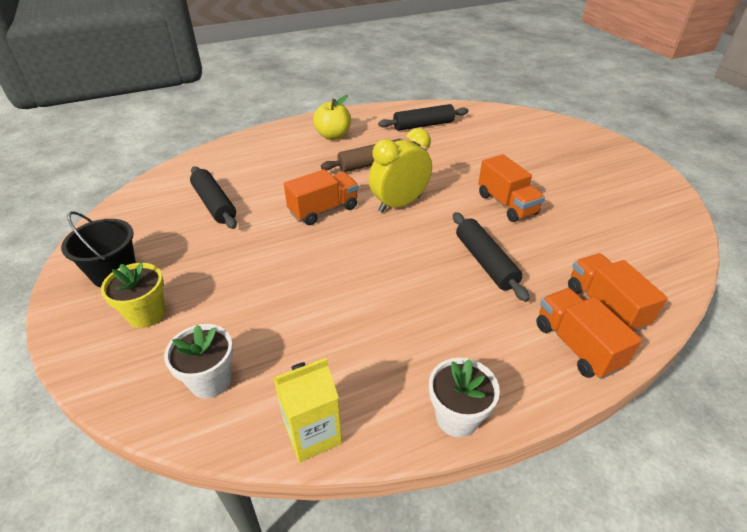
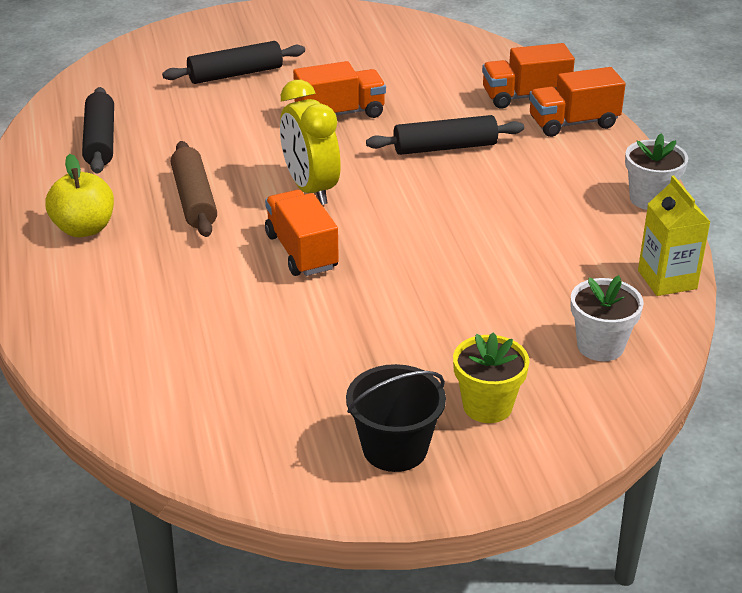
camera: 80 degrees left, 5 degrees down
(214, 204) = (246, 356): black rolling pin -> black rolling pin (235, 74)

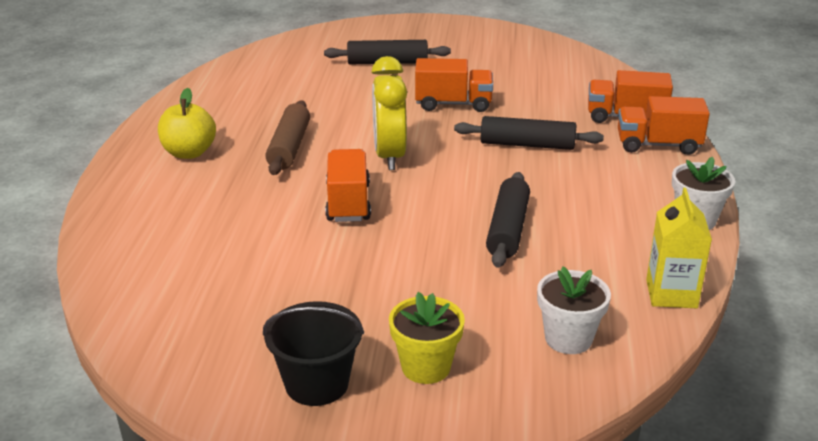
camera: 20 degrees right, 5 degrees down
(100, 141) = (248, 93): black rolling pin -> black rolling pin (508, 229)

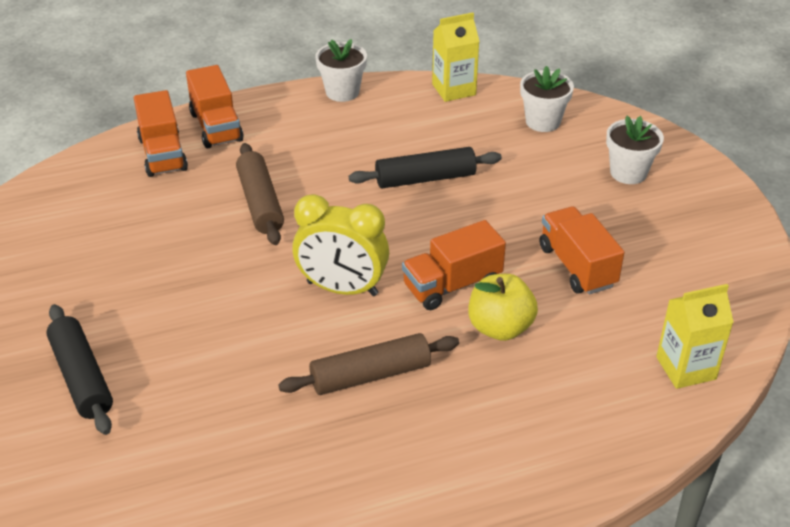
camera: 115 degrees left, 10 degrees up
(136, 285) = (686, 368): none -> yellow carton
(189, 153) = (438, 460): yellow apple -> yellow apple (500, 327)
(316, 384) = (691, 215): black bucket -> none
(389, 156) = (342, 288): yellow clock -> yellow clock turned 45 degrees clockwise
(426, 367) = (628, 172): yellow flower pot -> white flower pot
(453, 104) = (188, 279): orange truck -> orange truck (577, 266)
(527, 144) = (260, 203): black rolling pin -> brown rolling pin

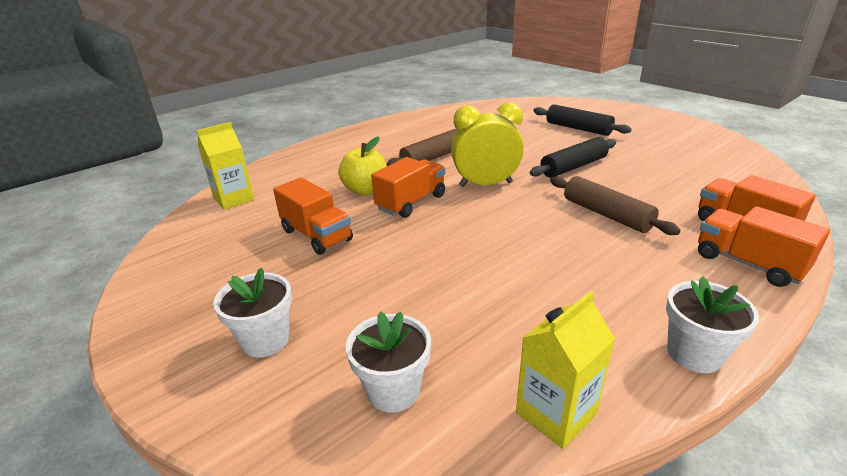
camera: 160 degrees right, 10 degrees down
(425, 178) = (490, 270): black rolling pin -> black rolling pin (573, 167)

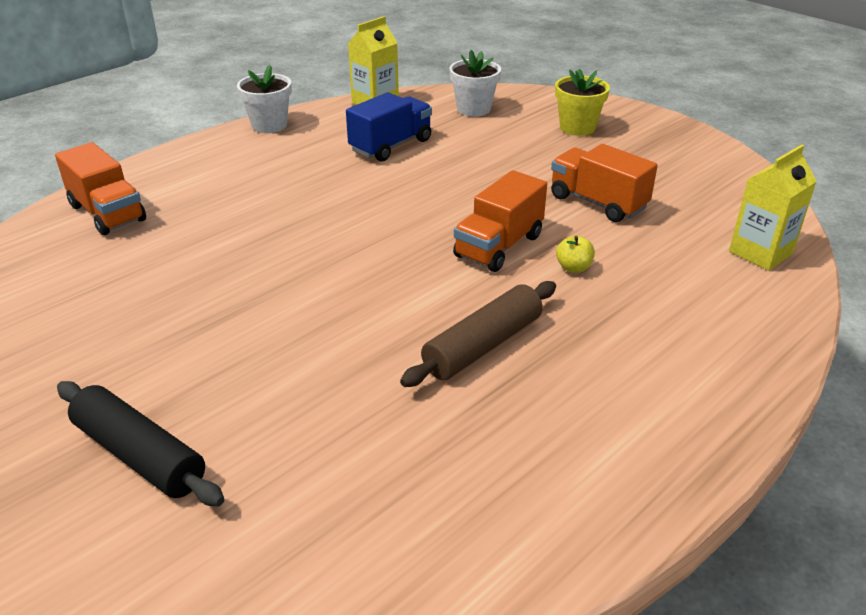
camera: 175 degrees right, 5 degrees up
(265, 340) = (577, 128): white flower pot -> yellow flower pot
(366, 190) = (573, 268): yellow apple -> yellow apple, size x0.52
(485, 184) = (392, 278): yellow clock -> none
(509, 309) = (391, 146): none -> blue truck
(573, 167) = (235, 316): black rolling pin -> none
(606, 214) = (248, 228): brown rolling pin -> none
(748, 263) = (154, 178): orange truck -> none

